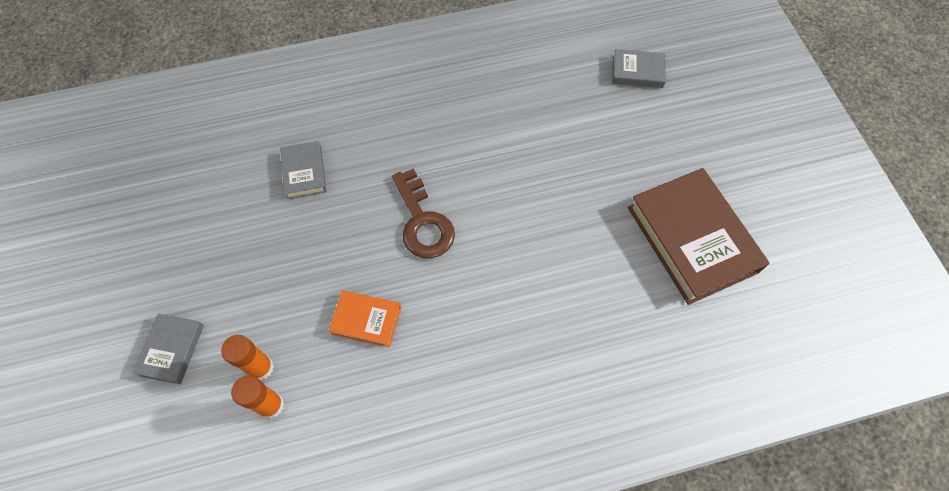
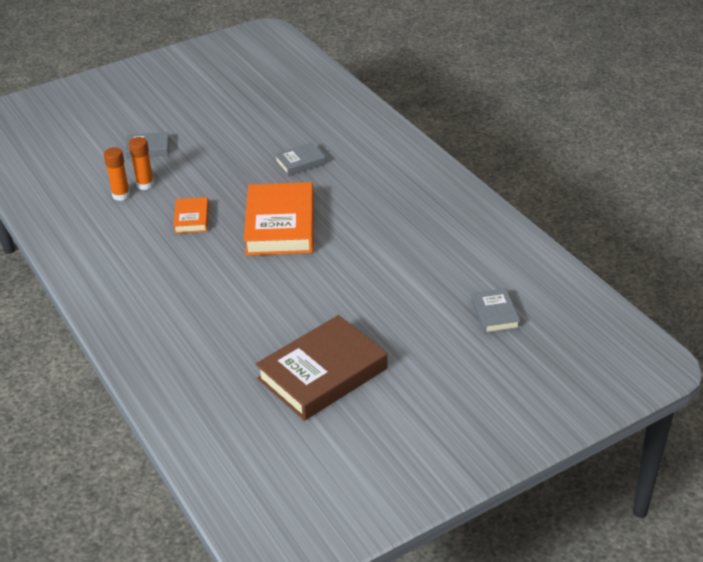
camera: 75 degrees right, 25 degrees down
(423, 222) = (280, 225): brown key -> orange book

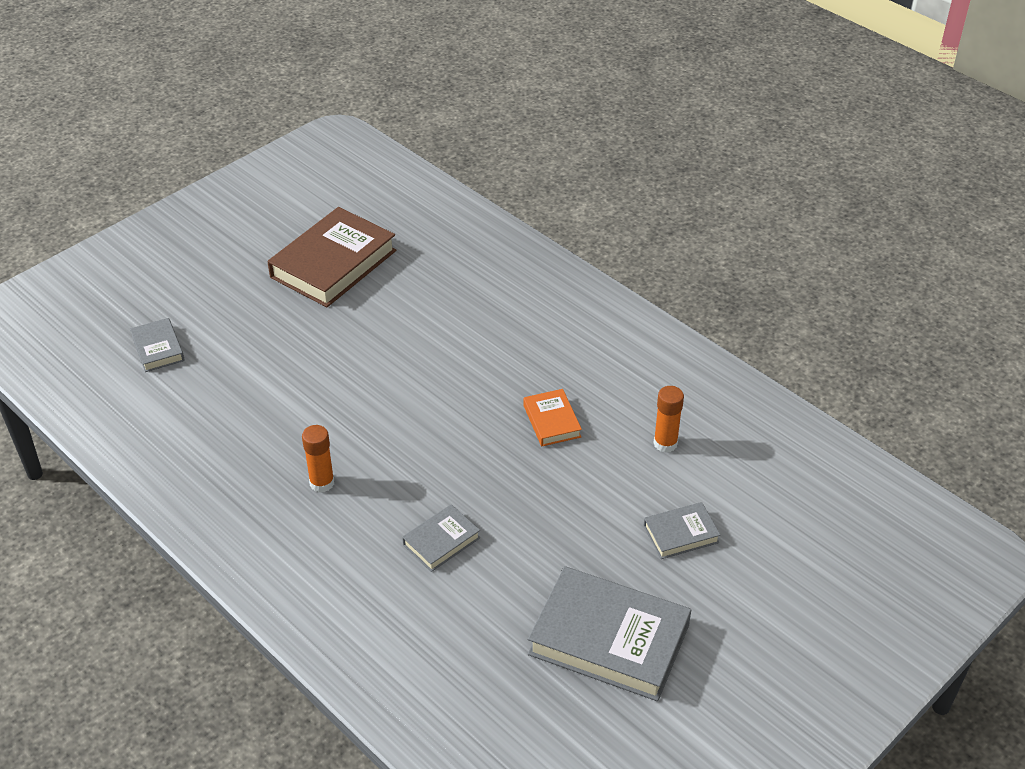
camera: 165 degrees right, 5 degrees up
(145, 184) = (644, 466): orange glue stick -> orange glue stick (322, 483)
(222, 110) = (609, 639): none -> grey book
(280, 225) = (433, 428): orange book -> none

